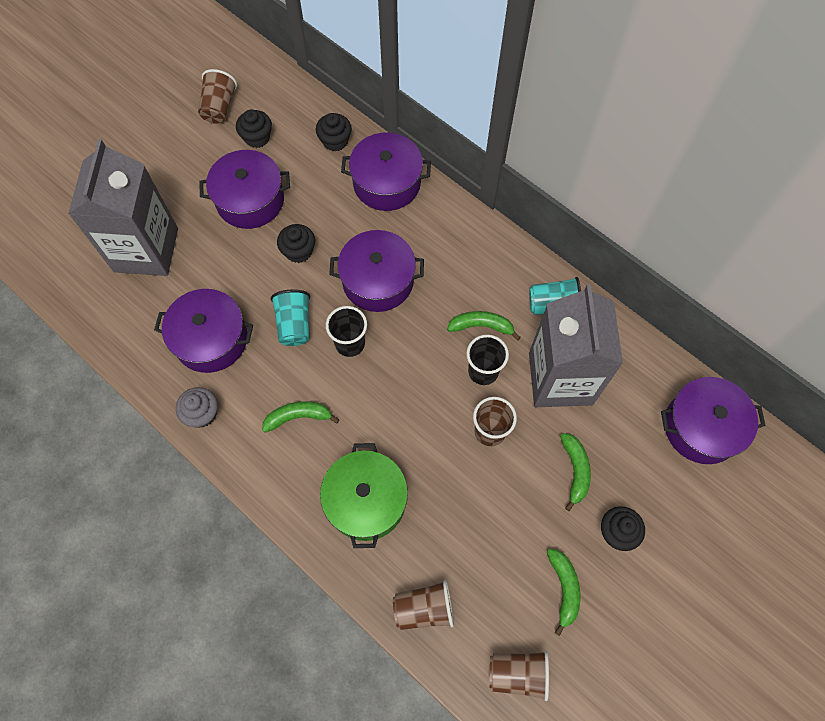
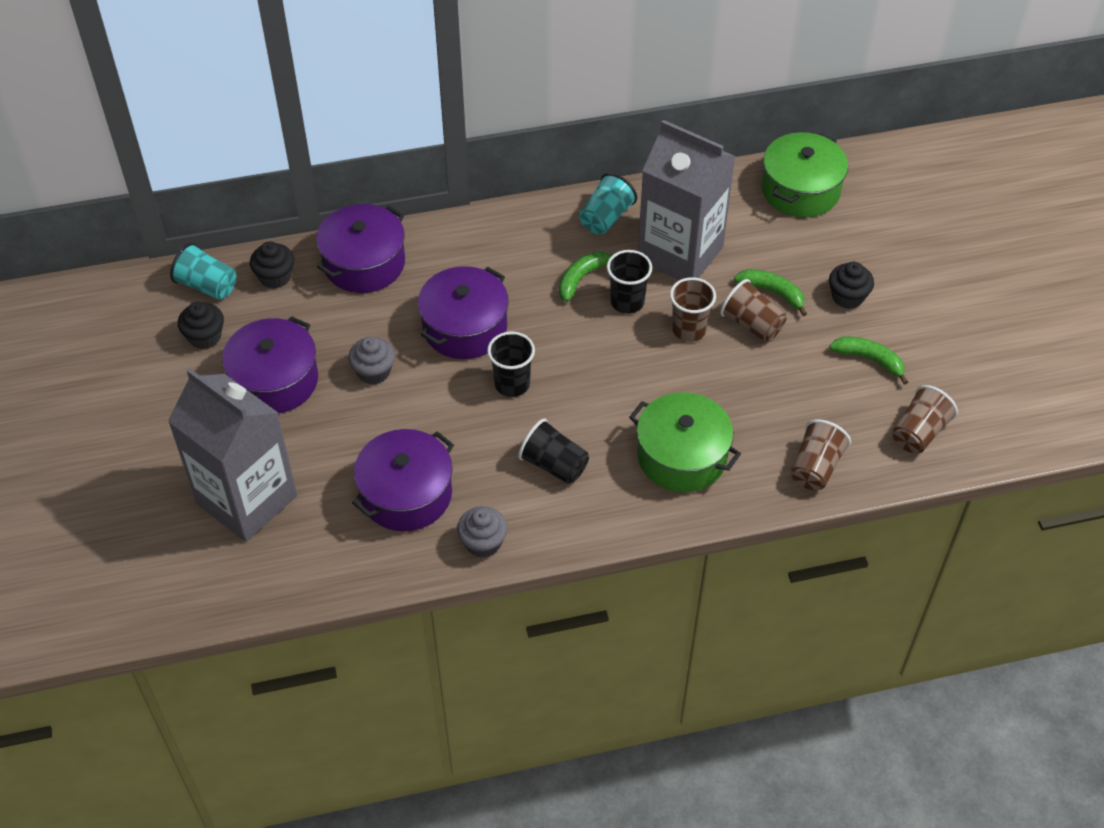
camera: 55 degrees left, 15 degrees down
(219, 107) = (132, 349): brown cup -> brown cup (752, 324)
(294, 324) = (452, 417): turquoise cup -> turquoise cup (207, 286)
(298, 251) = (374, 371): black cupcake -> grey cupcake
(298, 417) = (554, 465): green banana -> black cup
(701, 427) = (800, 190): purple pot -> green pot

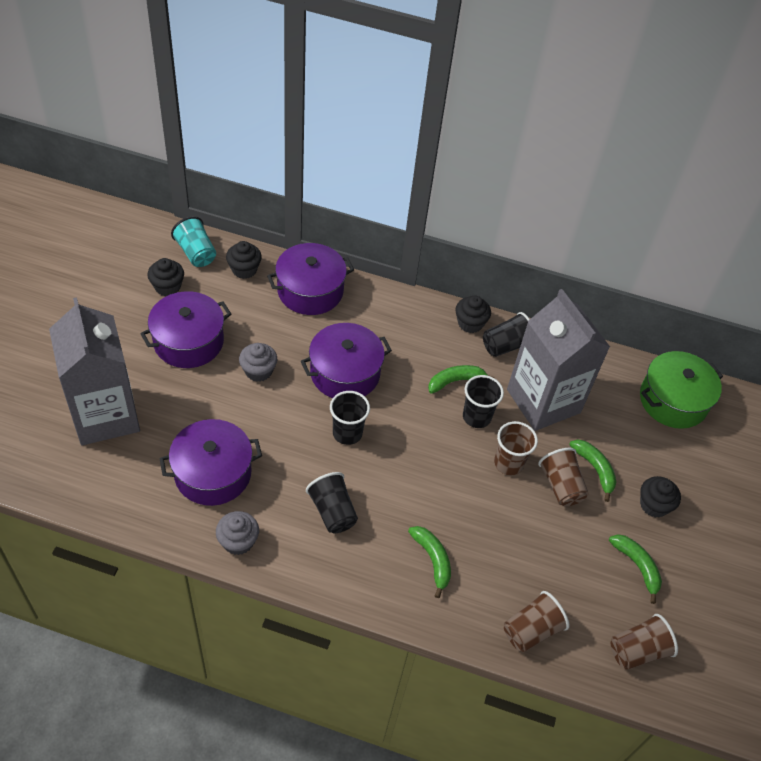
camera: 25 degrees right, 0 degrees up
(554, 213) = (470, 323): none -> black cupcake
(606, 218) = (506, 346): turquoise cup -> black cup
(682, 456) = (432, 560): green pot -> green banana

